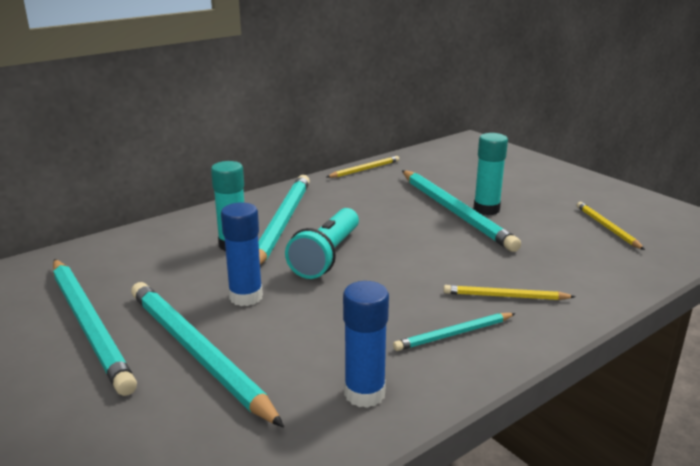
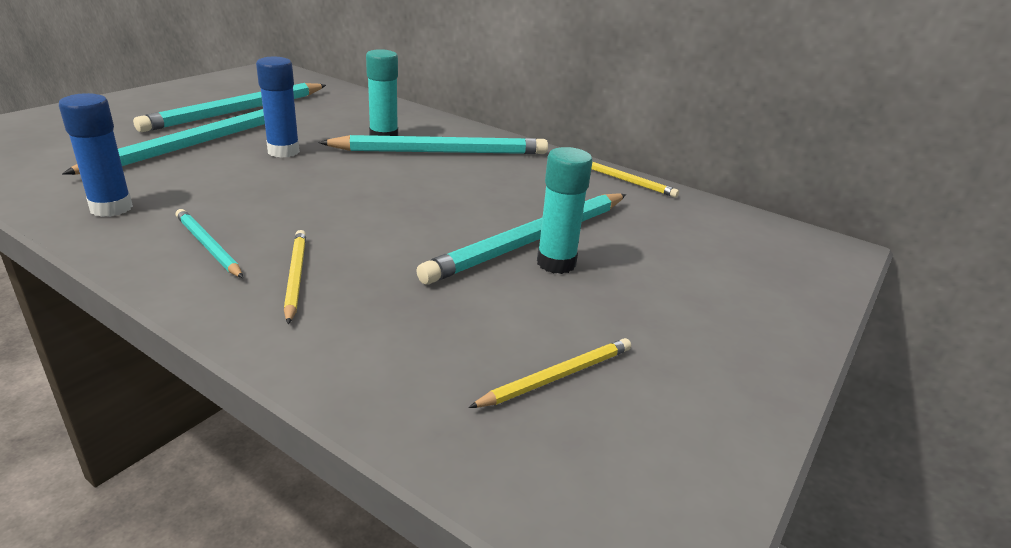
camera: 70 degrees right, 5 degrees up
(327, 256) = (374, 176): turquoise flashlight -> none

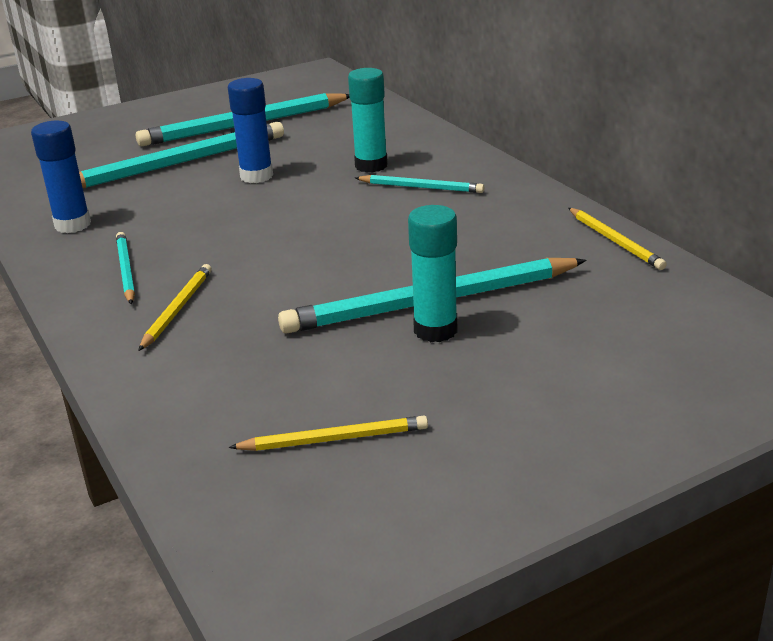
camera: 30 degrees right, 0 degrees up
(441, 152) = (421, 187): turquoise pencil -> turquoise pencil, size x0.51

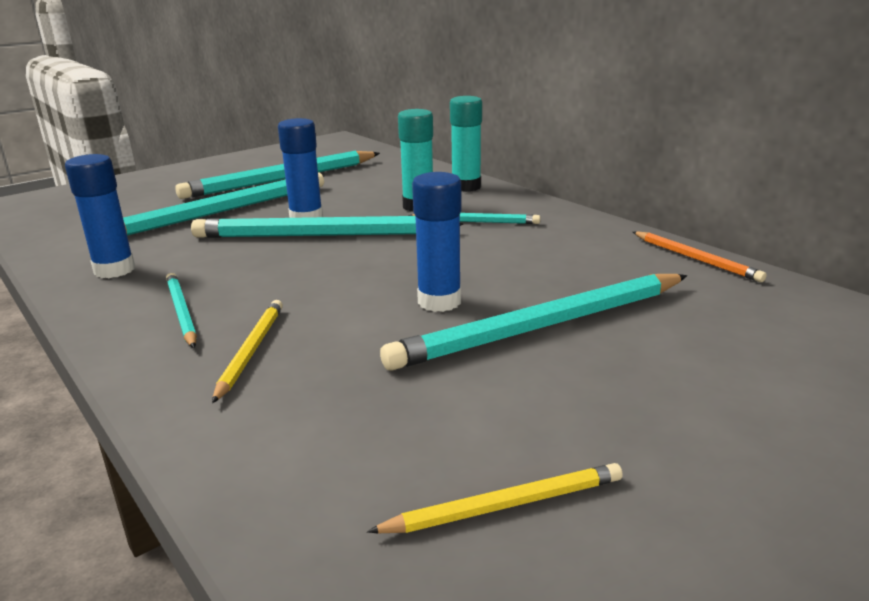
camera: 10 degrees left, 5 degrees down
(265, 196) = (321, 235): none -> turquoise pencil
(350, 273) = (439, 301): none -> blue glue stick
(435, 330) = (563, 356): turquoise glue stick -> turquoise glue stick (466, 187)
(615, 241) = (696, 259): yellow pencil -> orange pencil

